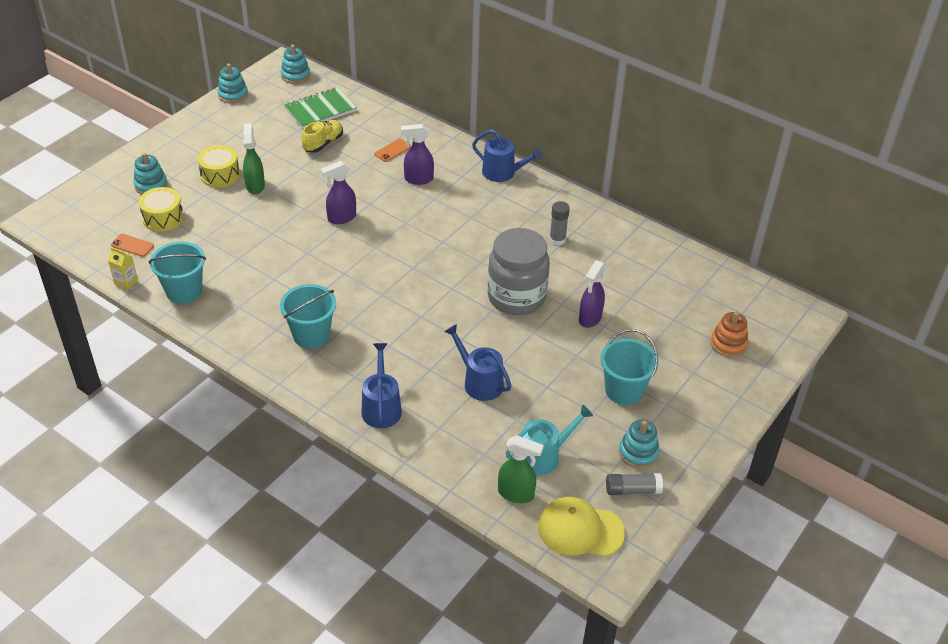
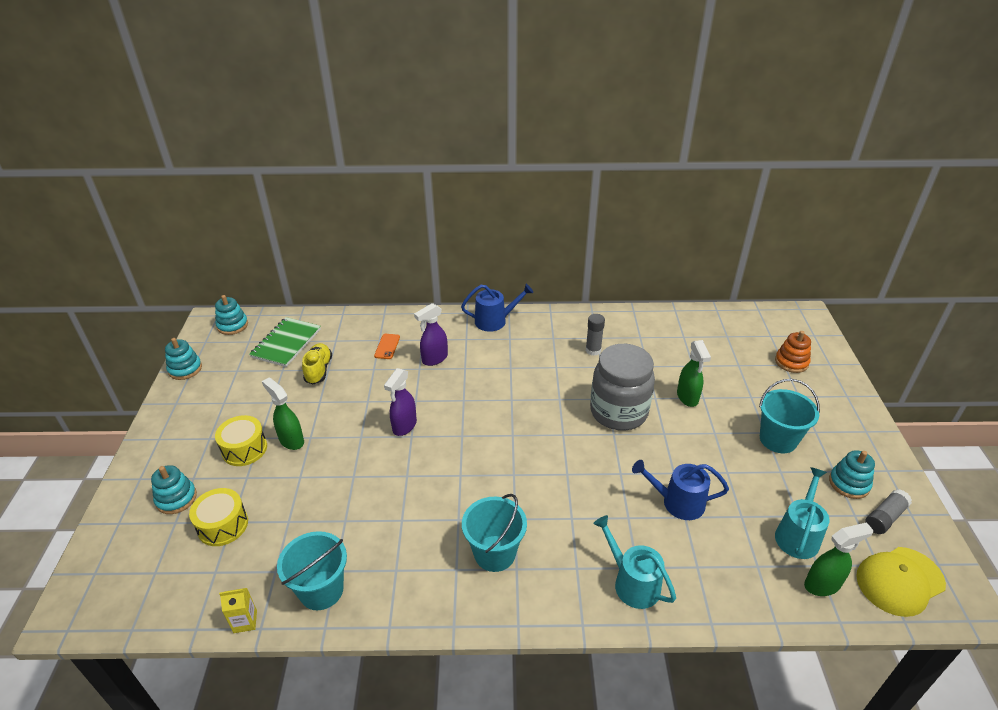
camera: 35 degrees left, 5 degrees down
(132, 245) = (214, 575): orange phone -> none
(381, 408) = (632, 583): blue watering can -> turquoise watering can
(590, 318) = (687, 397): purple spray bottle -> green spray bottle

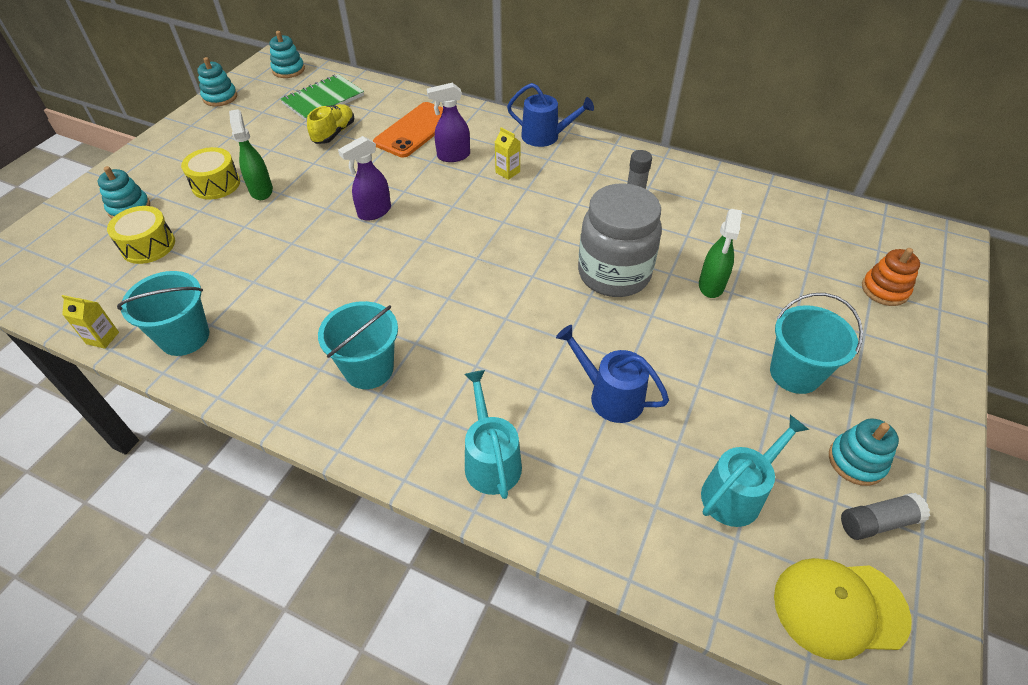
camera: 25 degrees right, 10 degrees up
(387, 346) = (415, 130): orange phone -> orange phone, size x2.08
(486, 359) = (507, 172): none -> yellow carton
(822, 585) = (725, 564): green spray bottle -> none

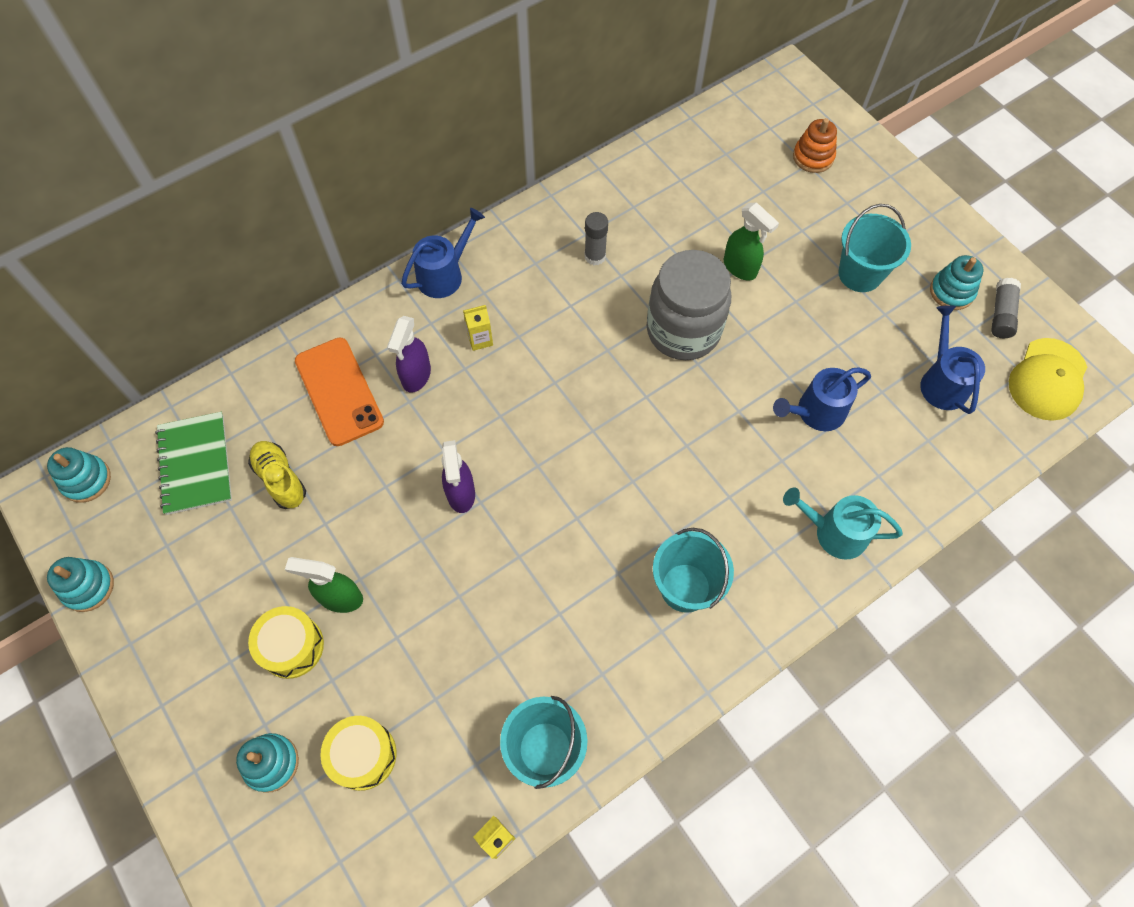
camera: 60 degrees left, 15 degrees up
(736, 493) = (942, 382): turquoise watering can -> blue watering can

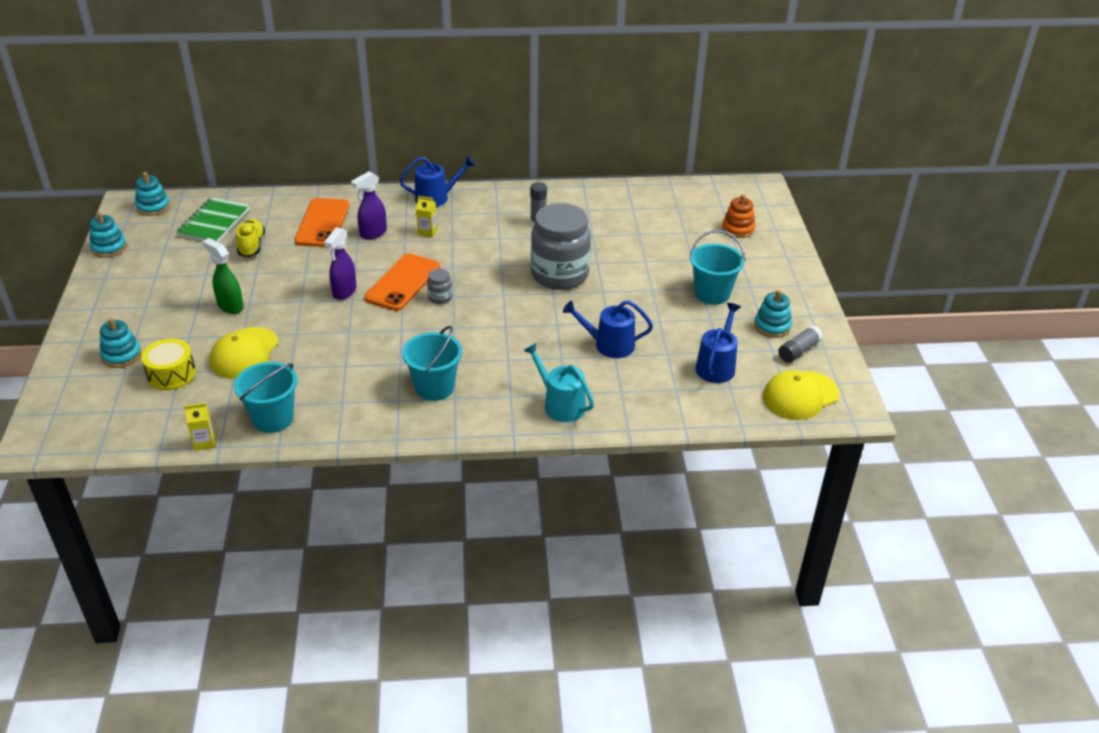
camera: 30 degrees right, 25 degrees down
(292, 646) = (183, 314): yellow drum -> none
(424, 666) = (244, 353): none -> yellow cap
(518, 440) = (403, 282): none -> orange phone
(580, 441) = (440, 298): none -> grey jar
(740, 268) = (629, 261): green spray bottle -> none

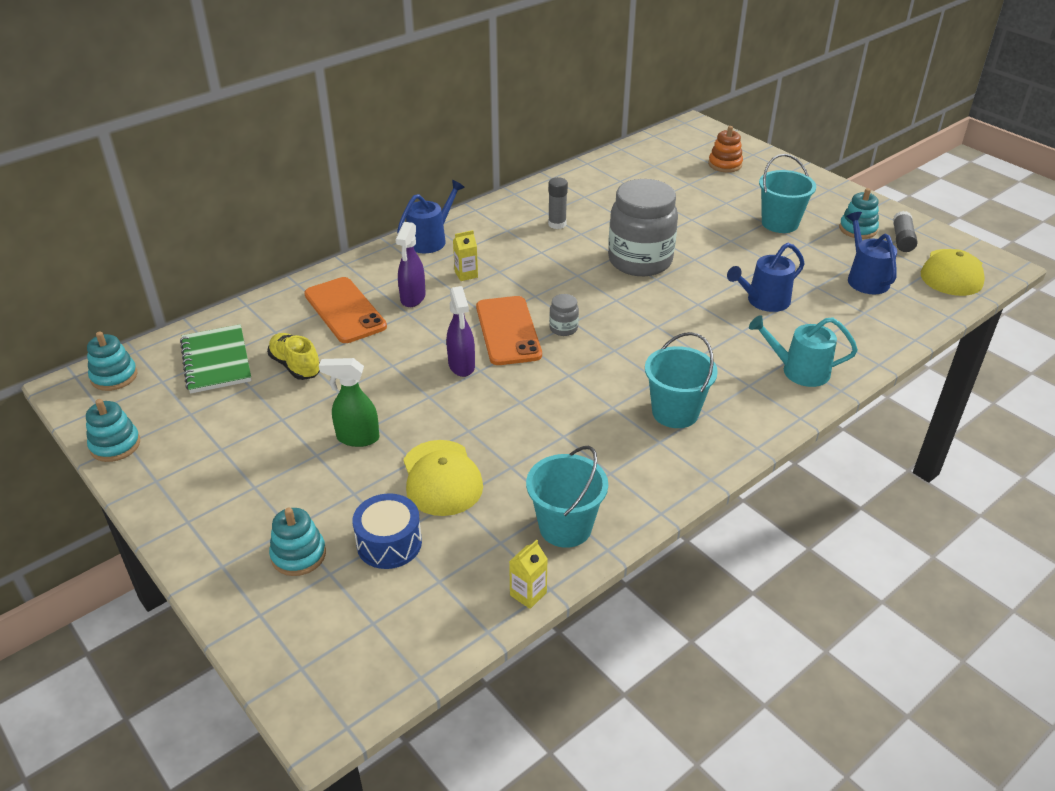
camera: 35 degrees left, 0 degrees up
(171, 374) = (389, 543): yellow drum -> blue drum

